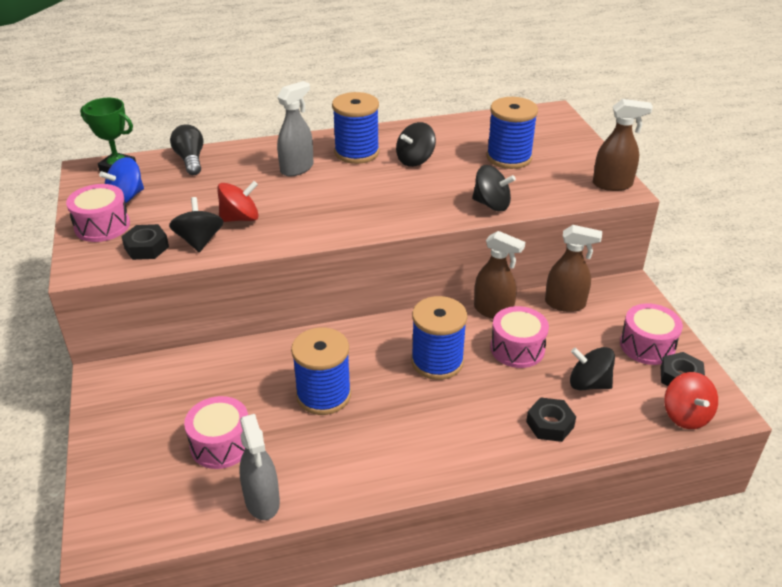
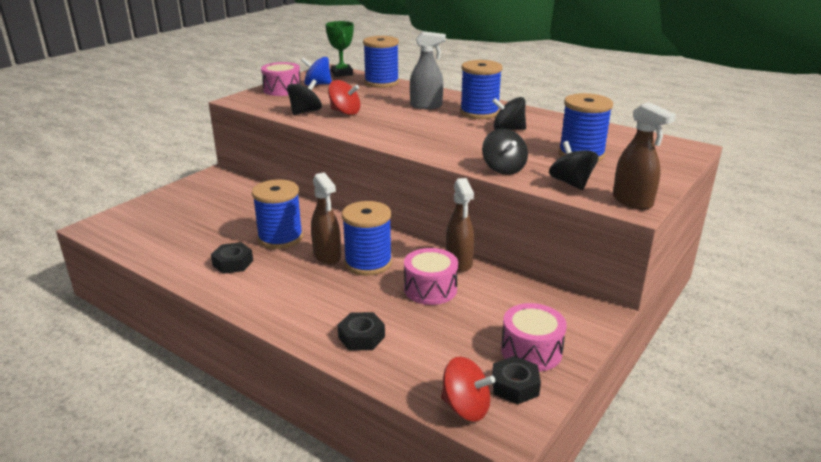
camera: 50 degrees right, 10 degrees down
(146, 247) = (279, 104): black nut -> black nut (233, 263)
(190, 160) = (381, 82): black light bulb -> blue spool
(221, 444) = (199, 226): pink drum -> none
(262, 501) = (164, 258): grey spray bottle -> none
(565, 304) = (520, 289): brown spray bottle -> brown spray bottle (327, 256)
(588, 383) = (435, 338): black spinning top -> black spinning top (571, 183)
(686, 415) = (466, 407): red spinning top -> red spinning top turned 105 degrees counterclockwise

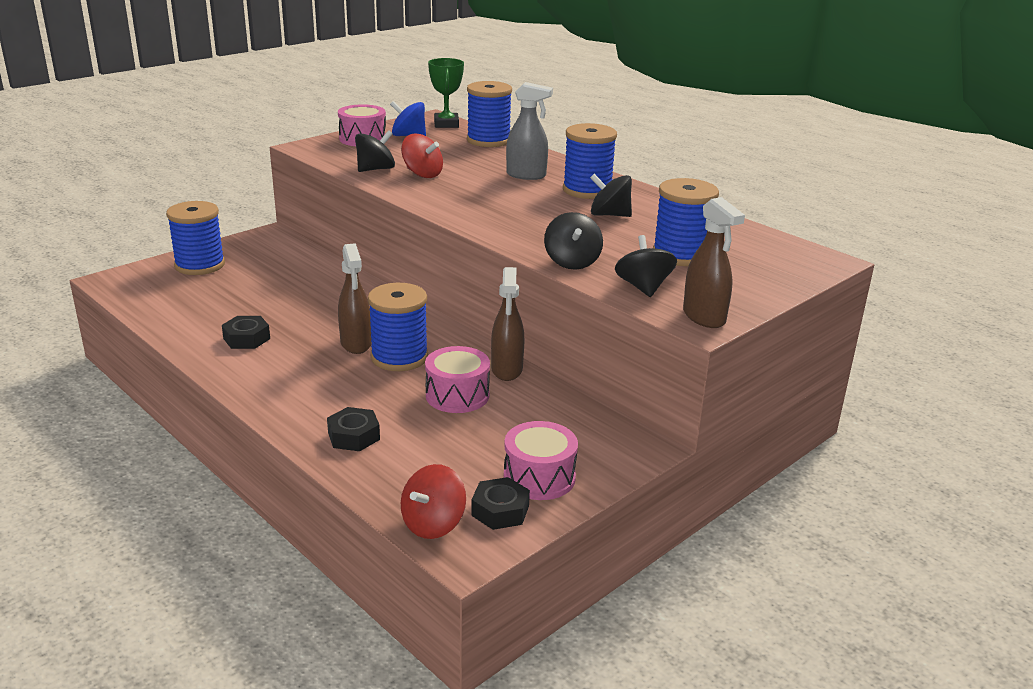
camera: 10 degrees right, 0 degrees up
(280, 238) = (311, 317): blue spool -> blue spool (200, 265)
(466, 407) = (433, 524): red spinning top -> red spinning top turned 90 degrees clockwise

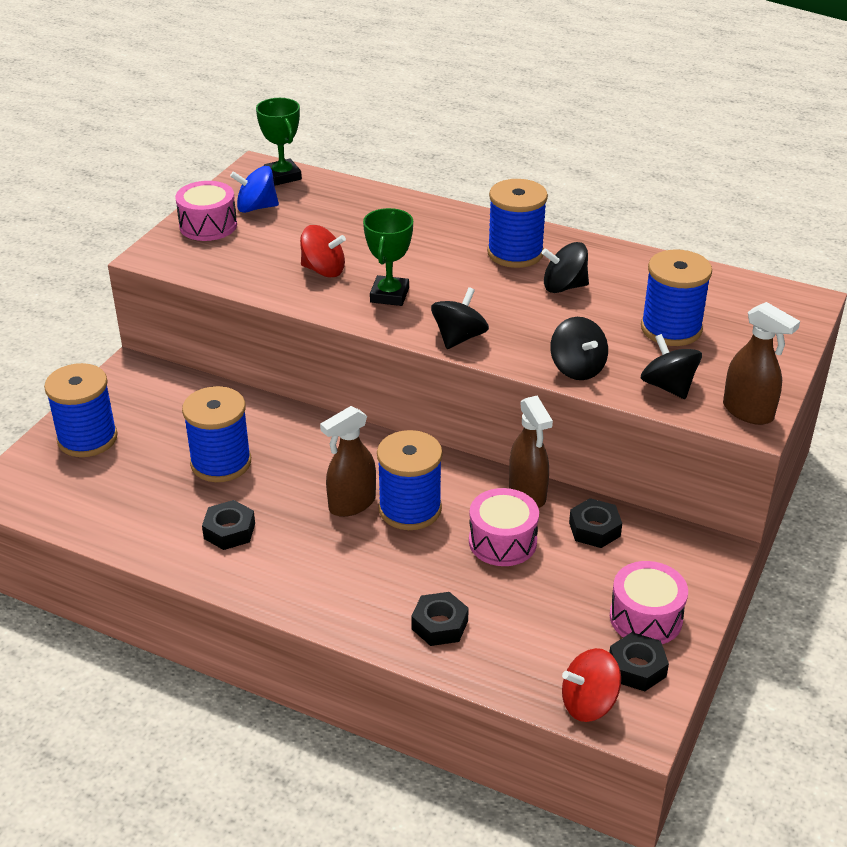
camera: 20 degrees left, 10 degrees up
(356, 344) = (351, 504): brown spray bottle -> brown spray bottle turned 90 degrees clockwise
(375, 169) = (265, 275): black spinning top -> black spinning top (459, 338)
(433, 524) = (588, 703): red spinning top -> red spinning top turned 60 degrees clockwise
(459, 195) = (389, 295): none -> green trophy
(488, 140) = (352, 194): blue spool -> blue spool (221, 463)
(526, 175) = (436, 244): grey spray bottle -> none
(545, 406) = (594, 529): none -> black nut

